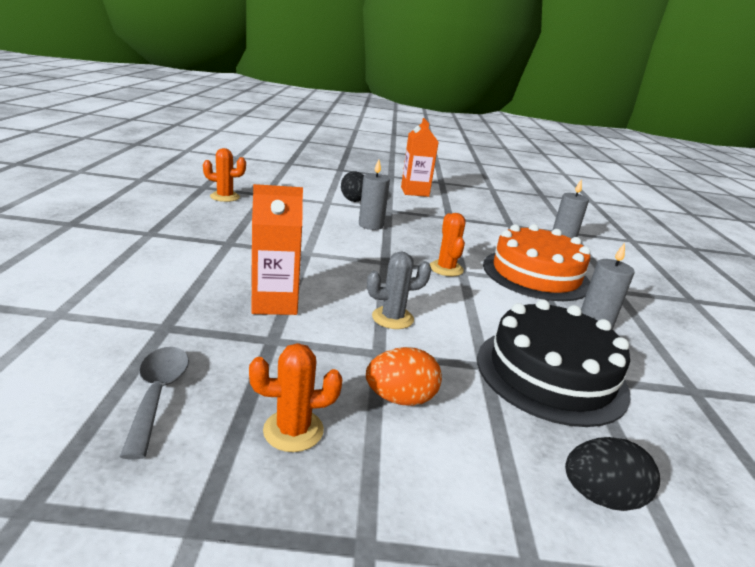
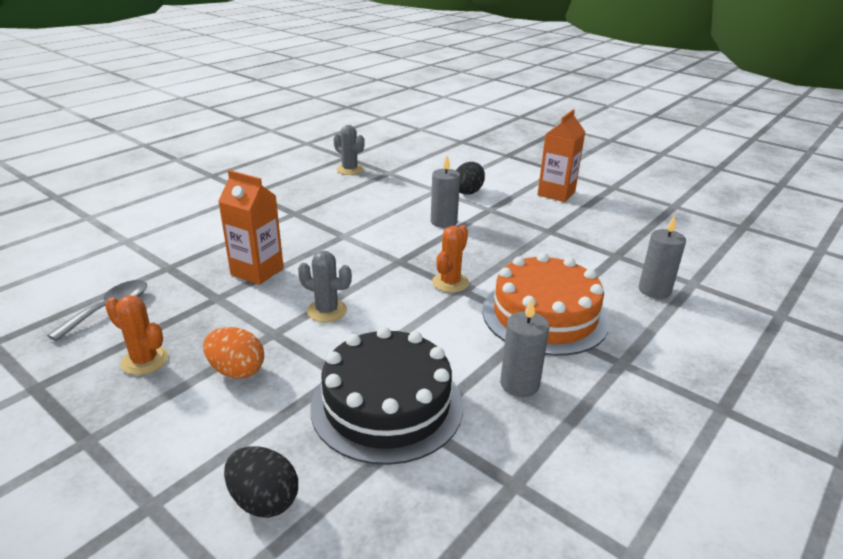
camera: 40 degrees right, 5 degrees up
(225, 197) = (350, 170): orange cactus -> grey cactus

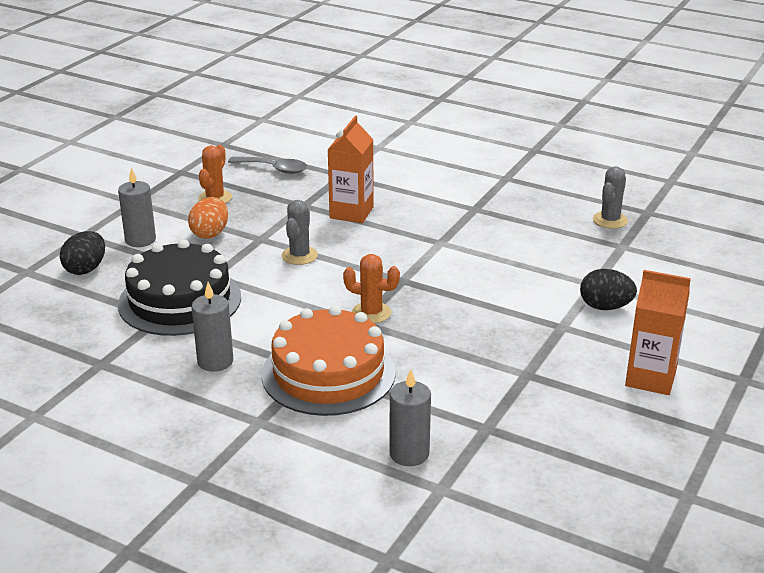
camera: 80 degrees right, 0 degrees up
(443, 222) = (506, 297): grey candle -> grey candle (140, 240)

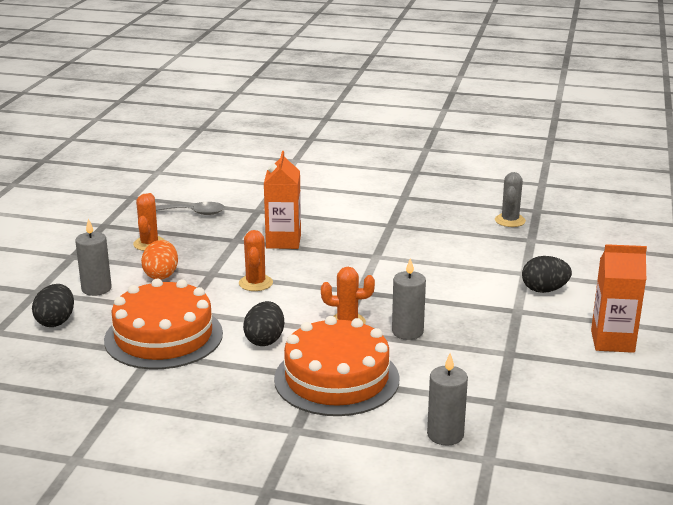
camera: 15 degrees left, 5 degrees down
(180, 300) = (163, 336): black cake -> orange cake
(215, 361) = (226, 384): grey candle -> grey candle (407, 332)
(277, 319) = (265, 340): none -> black egg
(299, 255) = (255, 283): grey cactus -> orange cactus

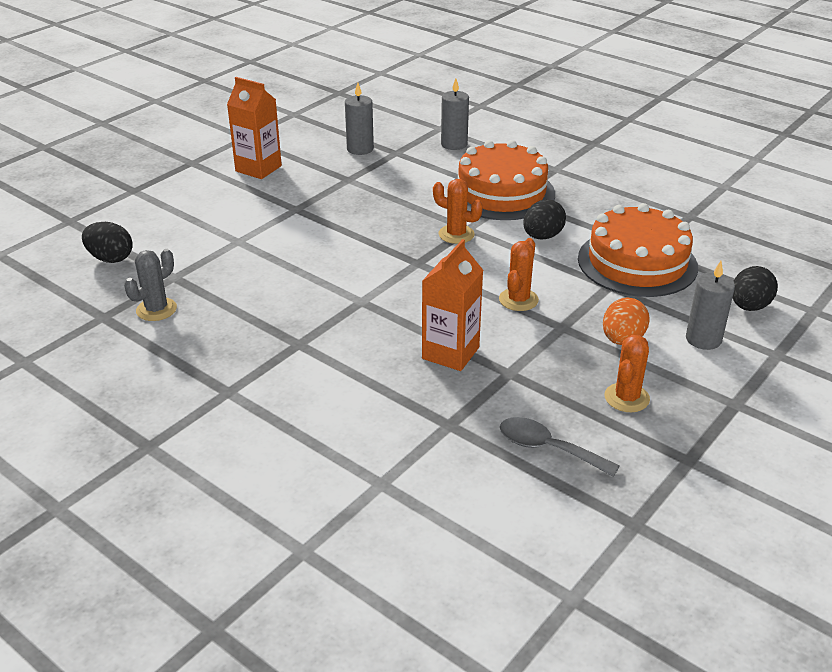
camera: 155 degrees left, 10 degrees up
(407, 332) = (411, 214): grey candle -> grey candle (360, 149)
(544, 290) = (246, 220): black egg -> black egg (110, 258)

